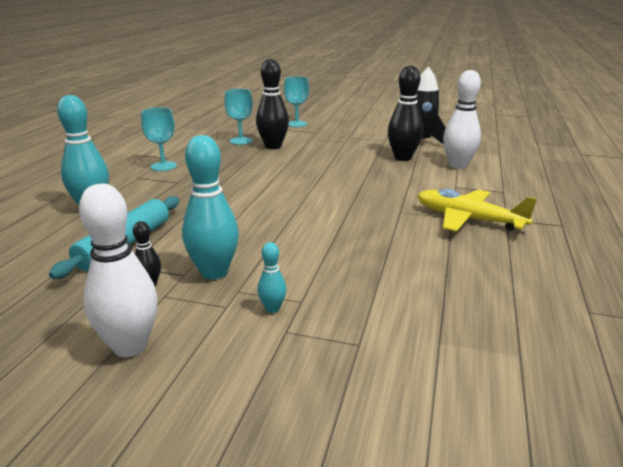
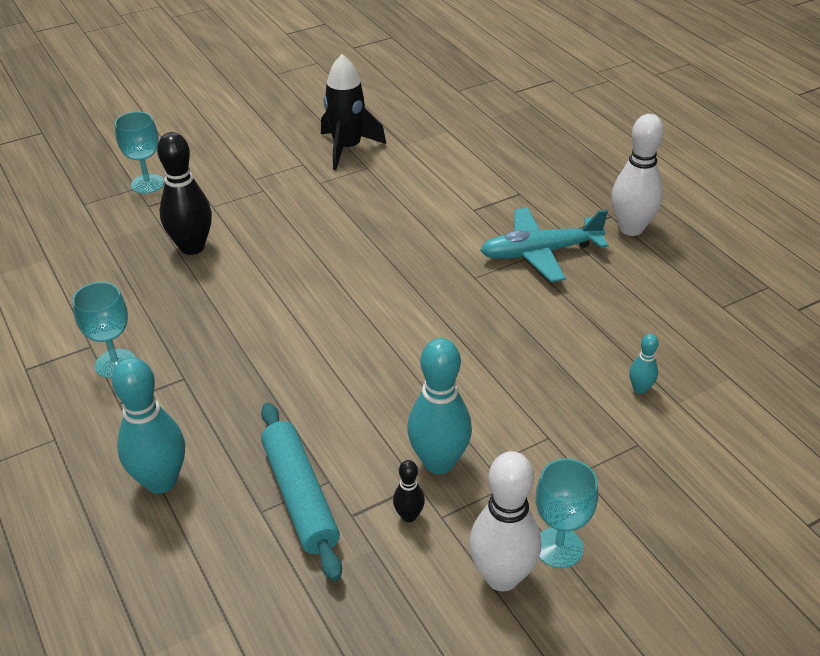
camera: 45 degrees left, 15 degrees up
(241, 141) = (131, 259): turquoise goblet -> turquoise goblet (558, 547)
(272, 308) = (541, 460): turquoise bowling pin -> turquoise bowling pin (640, 389)
(402, 158) = (367, 188): black bowling pin -> none
(458, 165) = (435, 172): white bowling pin -> white bowling pin (631, 228)
(468, 219) = (540, 253): yellow plane -> turquoise plane

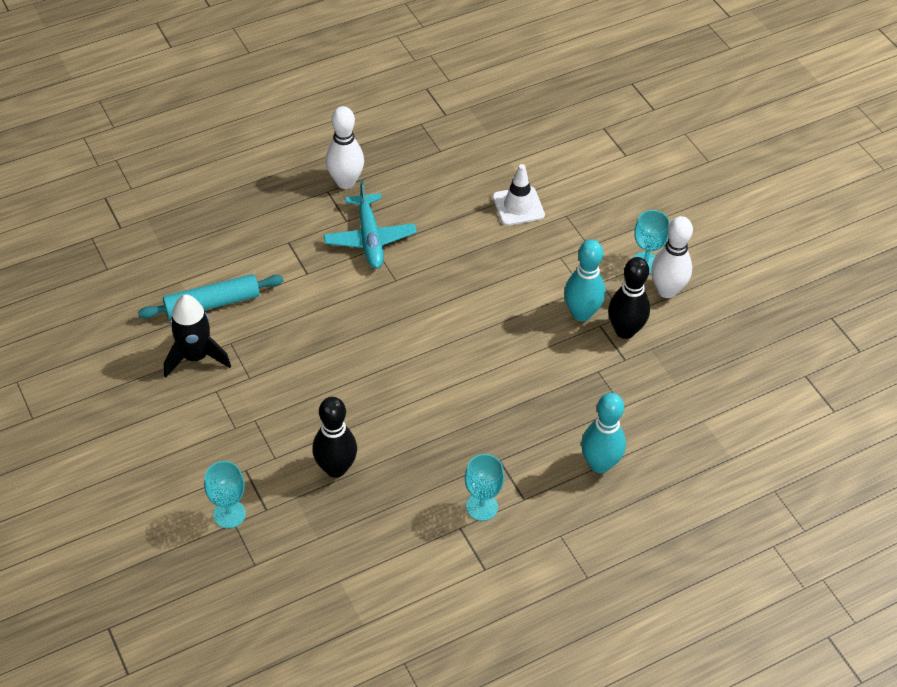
camera: 90 degrees left, 10 degrees up
(300, 496) = (611, 386): turquoise rolling pin -> turquoise rolling pin (212, 304)
(409, 516) = (625, 331): black bowling pin -> black bowling pin, size x2.10
(640, 389) = (518, 206): turquoise bowling pin -> white traffic cone

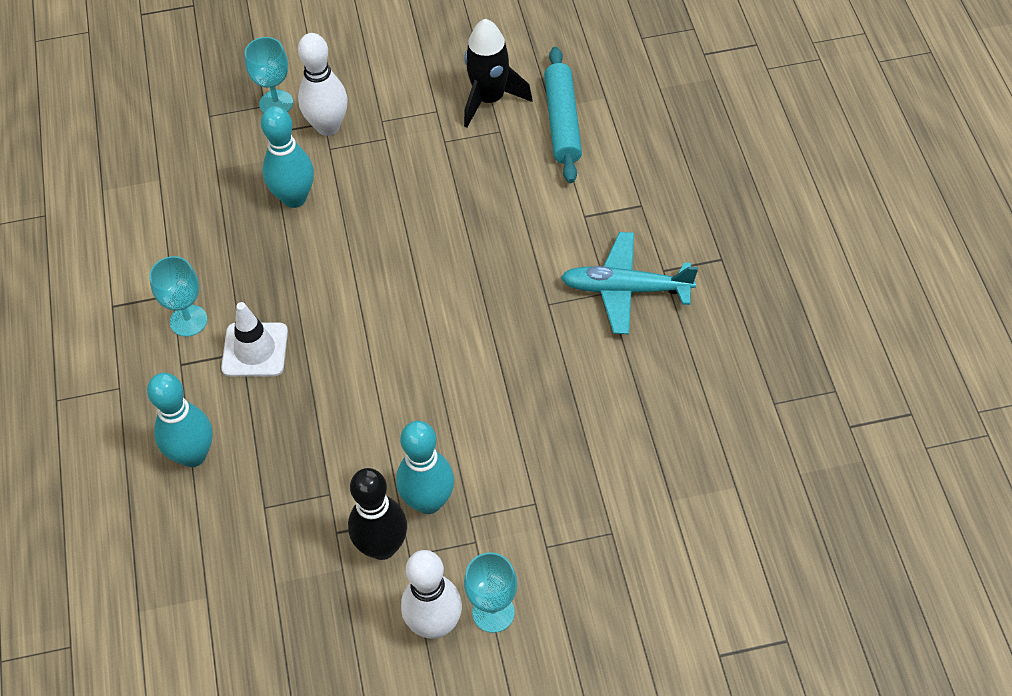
camera: 110 degrees right, 5 degrees up
(336, 468) = (294, 198): black bowling pin -> turquoise bowling pin
(345, 182) = (734, 281): white bowling pin -> white bowling pin (328, 127)
(518, 206) = (643, 475): white traffic cone -> white traffic cone (255, 350)

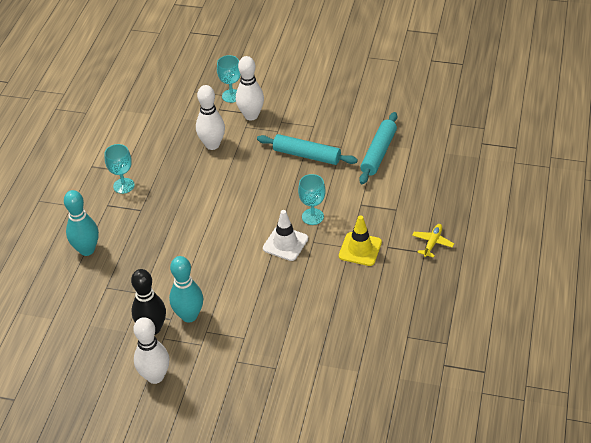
camera: 25 degrees right, 10 degrees down
(255, 350) = (147, 211): white traffic cone -> white traffic cone (285, 243)
(294, 198) = (212, 145): turquoise bowling pin -> white bowling pin
(455, 164) = (306, 155): none -> turquoise rolling pin
(489, 99) = (345, 129): black rocket -> none
(493, 612) = (189, 382): turquoise goblet -> turquoise goblet (312, 216)
(625, 289) = (360, 249): turquoise plane -> yellow traffic cone
(724, 239) = (432, 243): none -> yellow plane

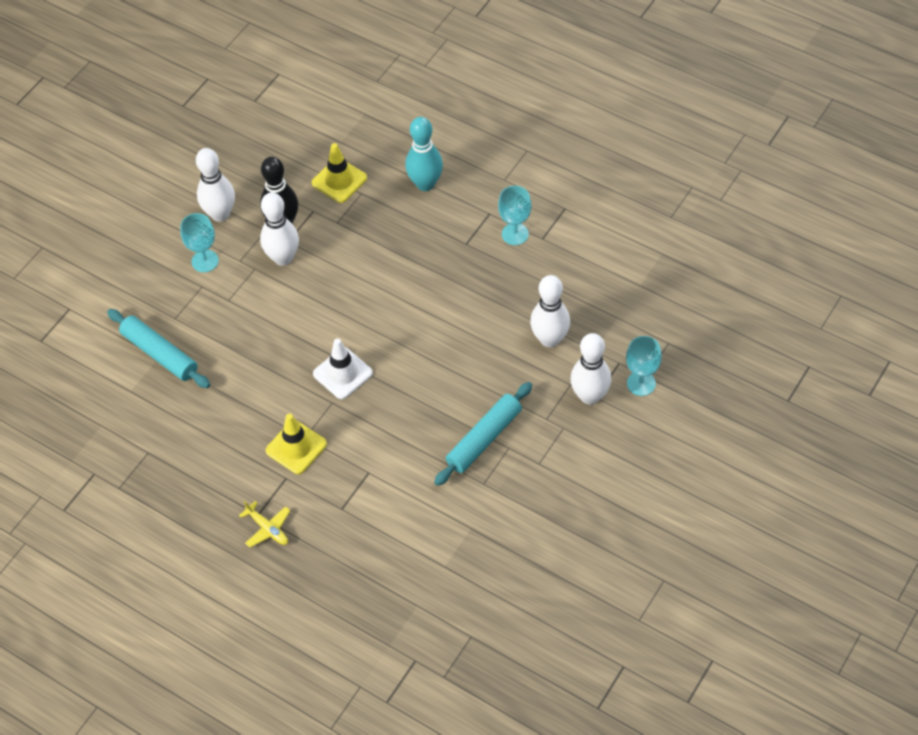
camera: 110 degrees right, 10 degrees up
(96, 305) = (339, 181): none -> yellow traffic cone
(189, 316) = (283, 258): turquoise bowling pin -> white bowling pin
(312, 216) = (372, 414): turquoise goblet -> turquoise goblet (205, 261)
(378, 153) = (452, 524): turquoise rolling pin -> turquoise rolling pin (160, 354)

